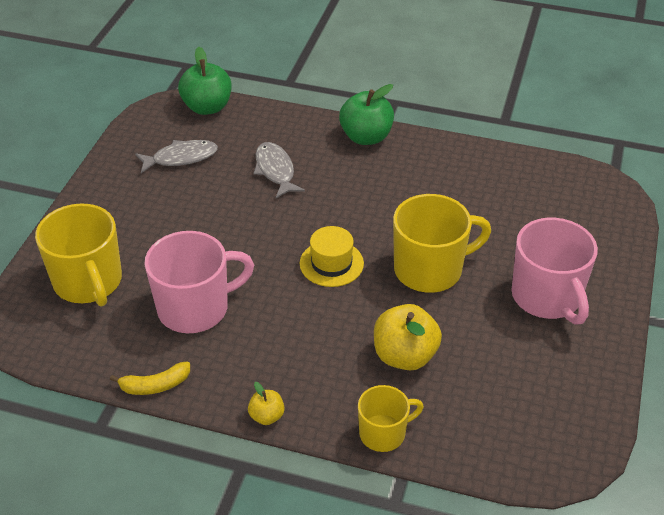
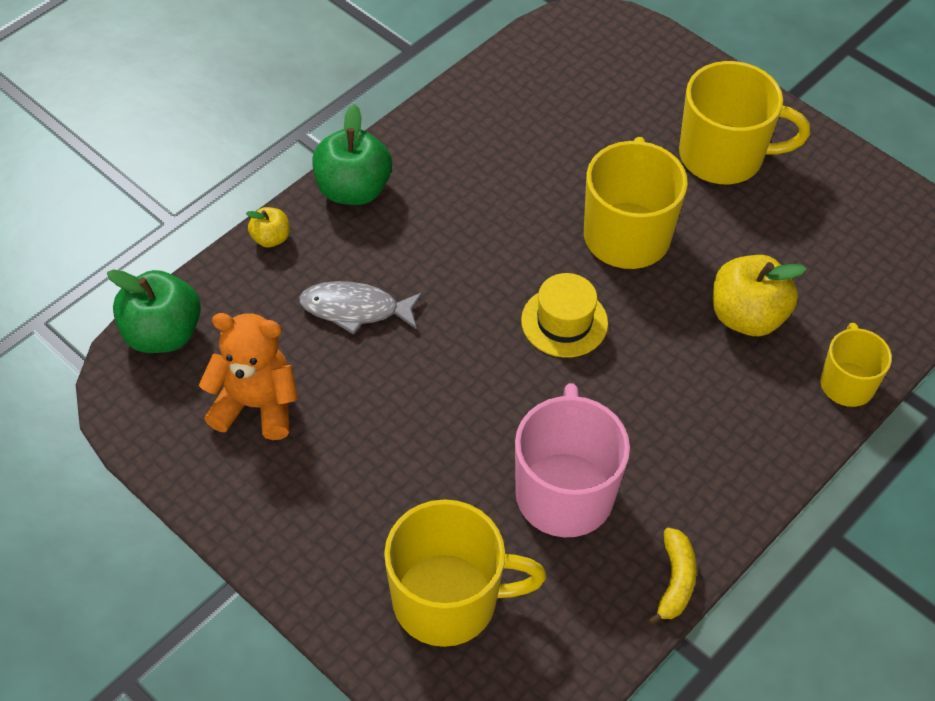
camera: 65 degrees left, 10 degrees up
(181, 158) = (256, 405): grey fish -> orange teddy bear
(266, 416) = (775, 482): yellow apple -> yellow apple (270, 238)
(547, 297) = (723, 156): pink mug -> yellow mug

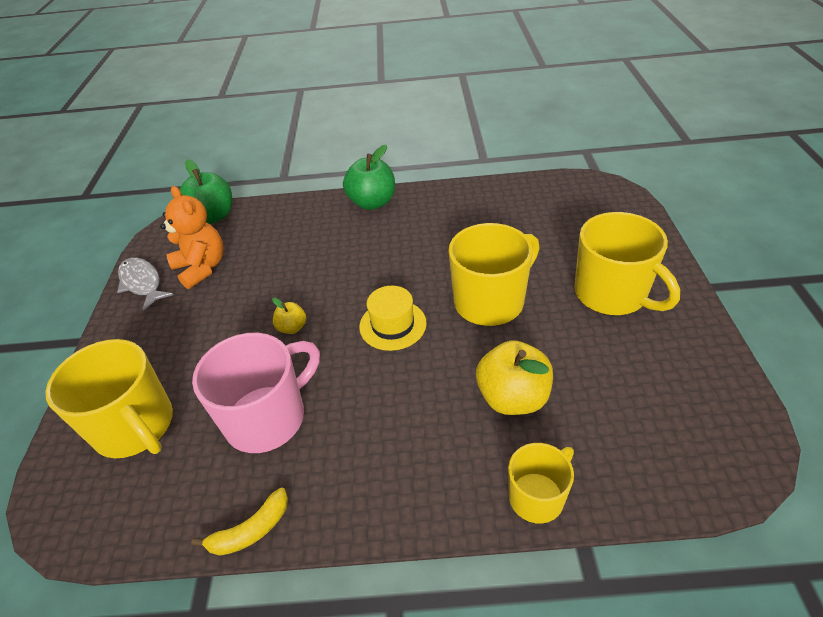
camera: 50 degrees right, 10 degrees down
(270, 238) = (308, 203): yellow apple -> yellow apple (292, 328)
(355, 309) = (300, 254): grey fish -> grey fish (142, 283)

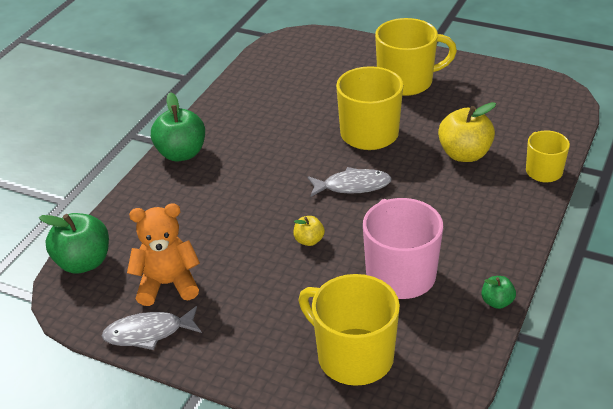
camera: 65 degrees left, 5 degrees down
(135, 427) = (353, 357): yellow mug -> yellow mug turned 120 degrees counterclockwise
(251, 530) = (497, 302): yellow banana -> green apple
(393, 325) = (352, 186): yellow hat -> grey fish

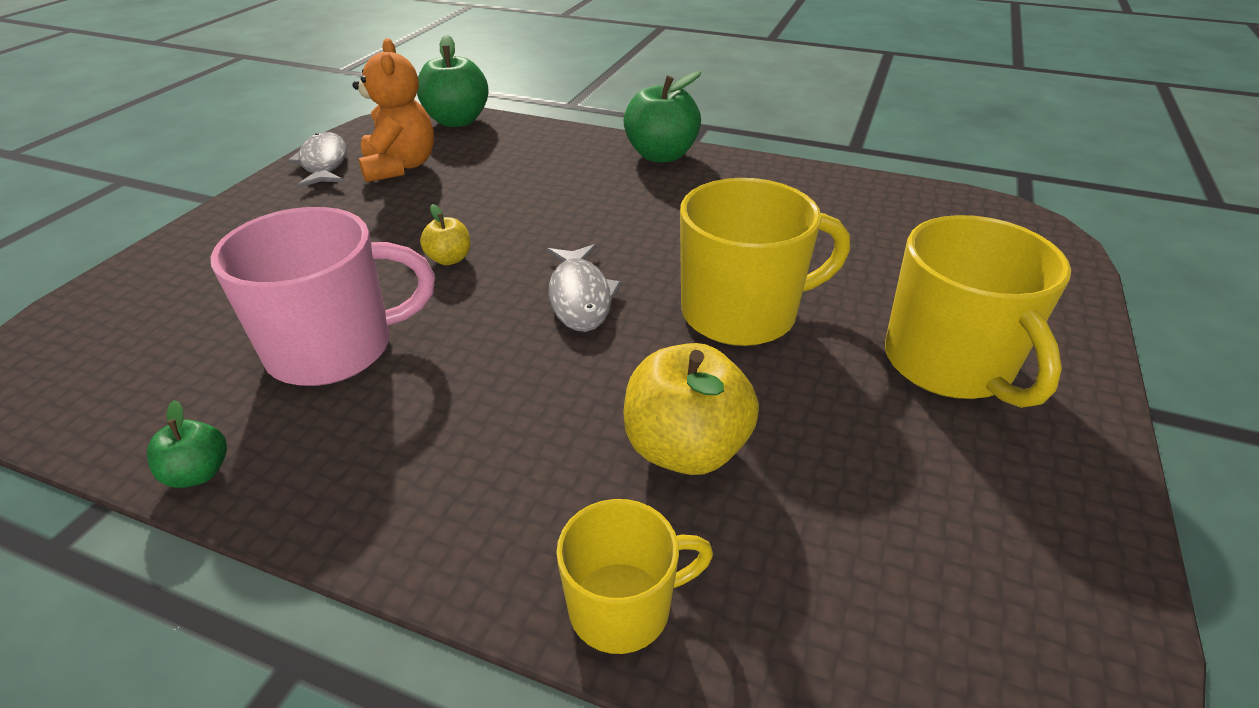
camera: 85 degrees right, 0 degrees up
(353, 357) = (184, 303): yellow mug -> none

